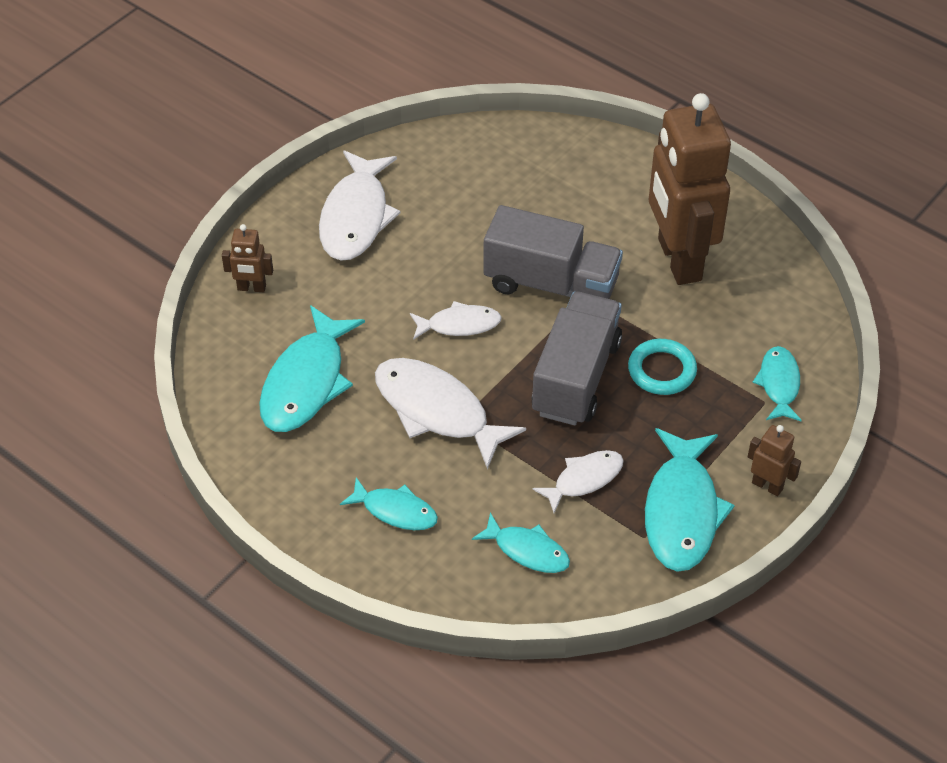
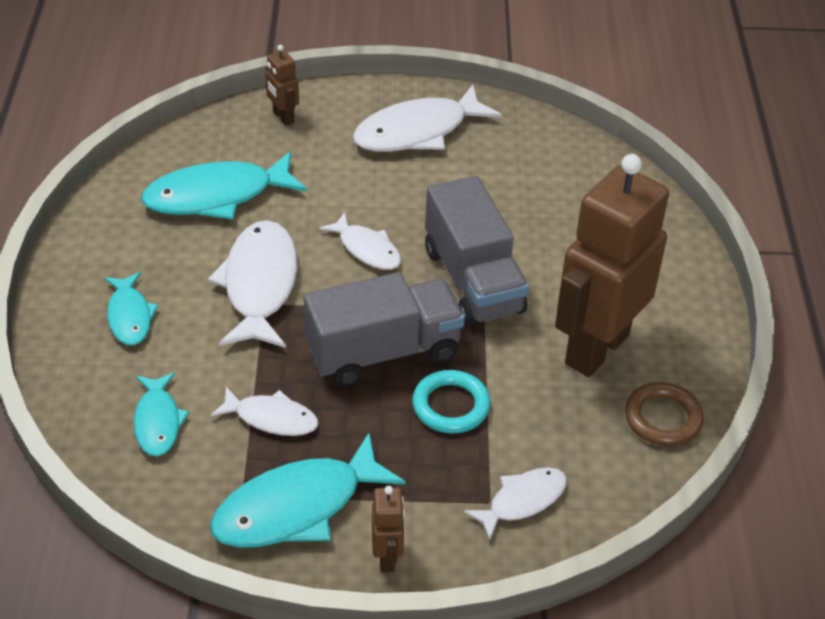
camera: 50 degrees right, 5 degrees down
(770, 267) = (662, 418): none -> brown ring
(779, 384) = (522, 501): turquoise fish -> white fish

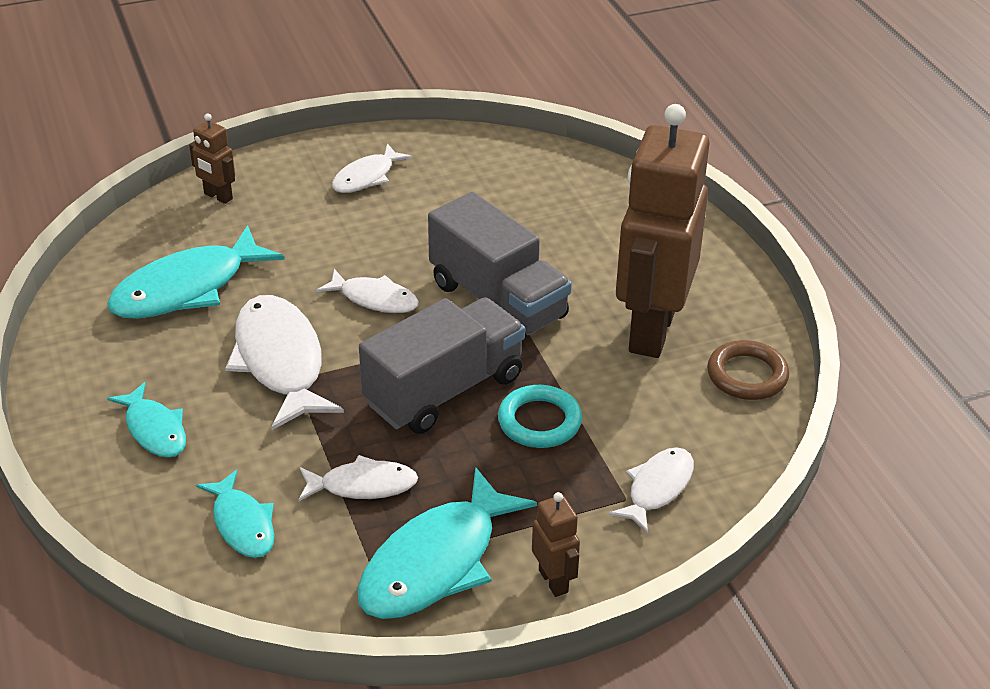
camera: 20 degrees left, 5 degrees down
(418, 131) = (367, 177): white fish -> white fish, size x0.57

